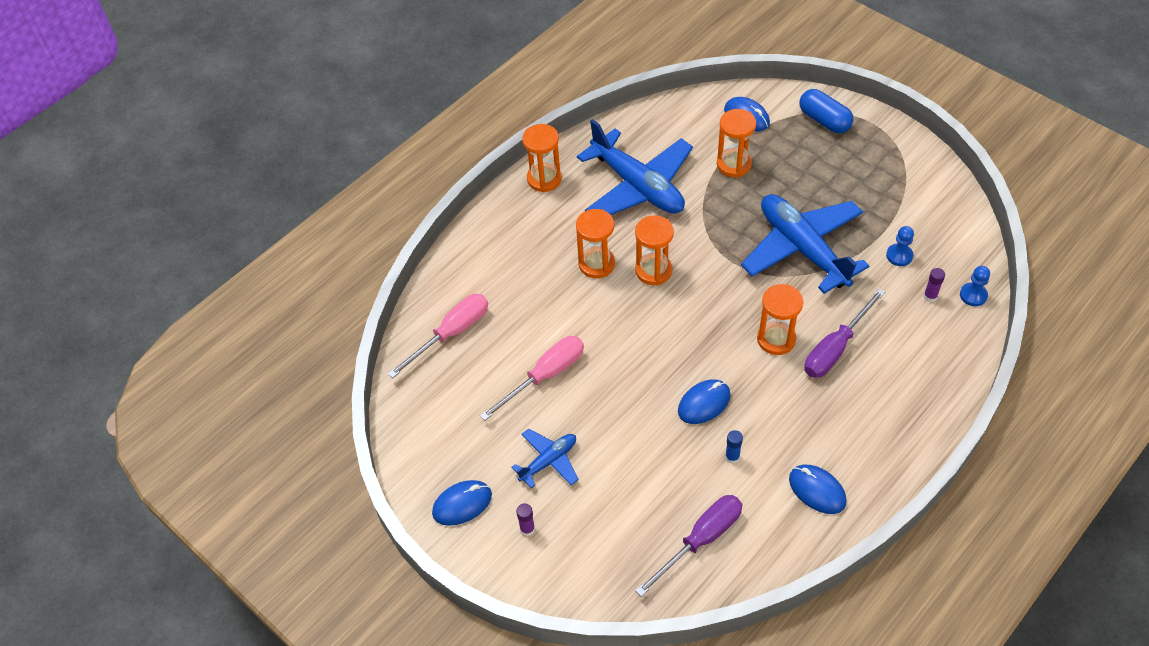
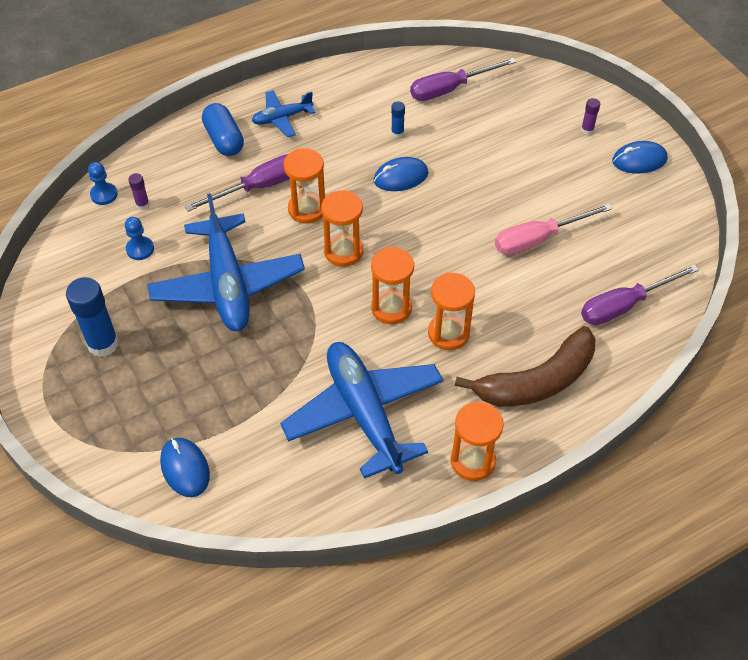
camera: 165 degrees left, 0 degrees up
(451, 334) = (624, 305): pink screwdriver -> purple screwdriver
(512, 247) = (536, 381): none -> brown banana
(548, 461) = (555, 171): blue plane -> blue plane (282, 118)
(733, 164) = (239, 406): orange hourglass -> orange hourglass (343, 251)
(817, 490) = (342, 95): blue mouse -> none
(824, 120) = (98, 430): blue capsule -> blue capsule (224, 140)
(868, 175) = (103, 344): none -> blue glue stick

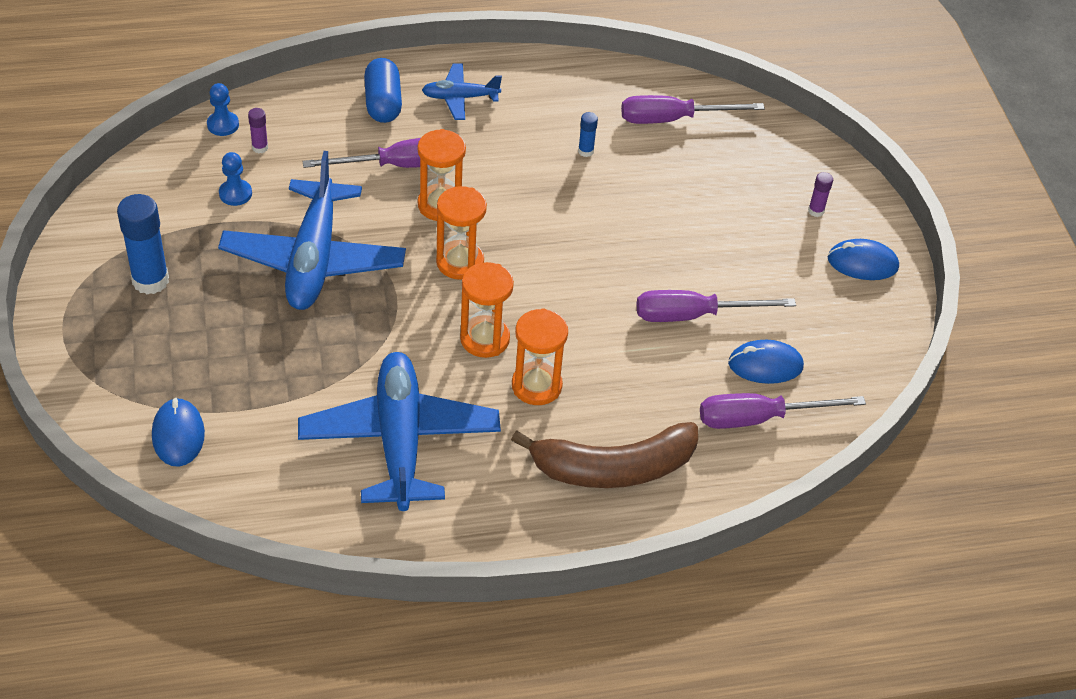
camera: 15 degrees right, 5 degrees down
(400, 177) = (565, 200): blue mouse -> blue mouse (765, 365)
(473, 461) = (497, 528): orange hourglass -> none
(538, 239) = (694, 315): pink screwdriver -> purple screwdriver

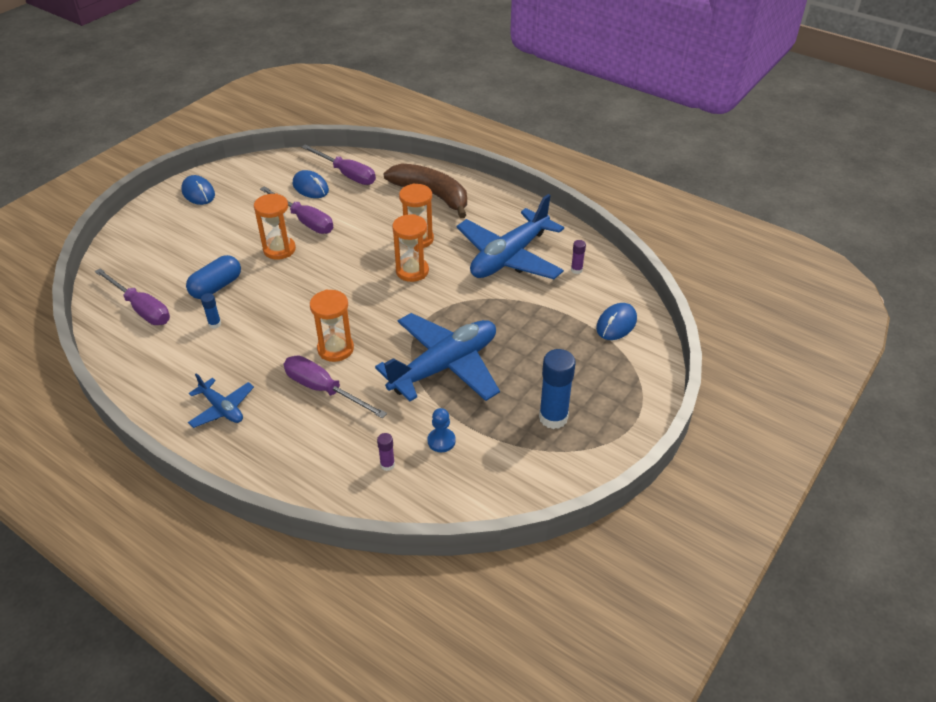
camera: 130 degrees left, 5 degrees down
(223, 125) = (390, 503): blue pawn -> none
(383, 103) = (270, 440): blue capsule -> blue capsule (216, 287)
(460, 262) = (371, 312): orange hourglass -> orange hourglass (279, 249)
(816, 211) = (172, 223): purple glue stick -> purple glue stick (576, 270)

